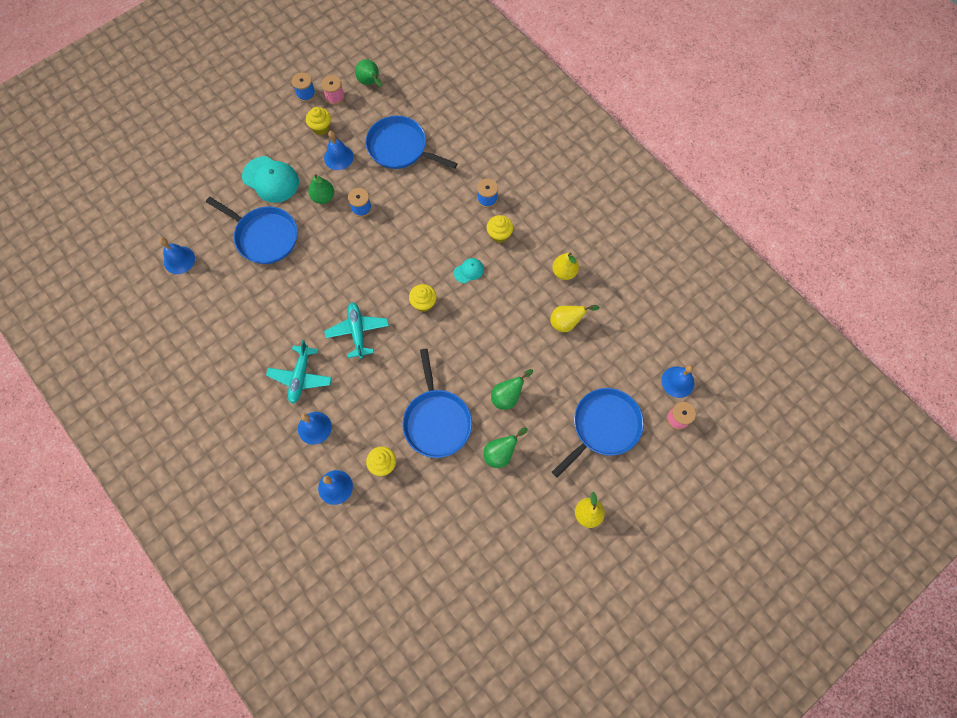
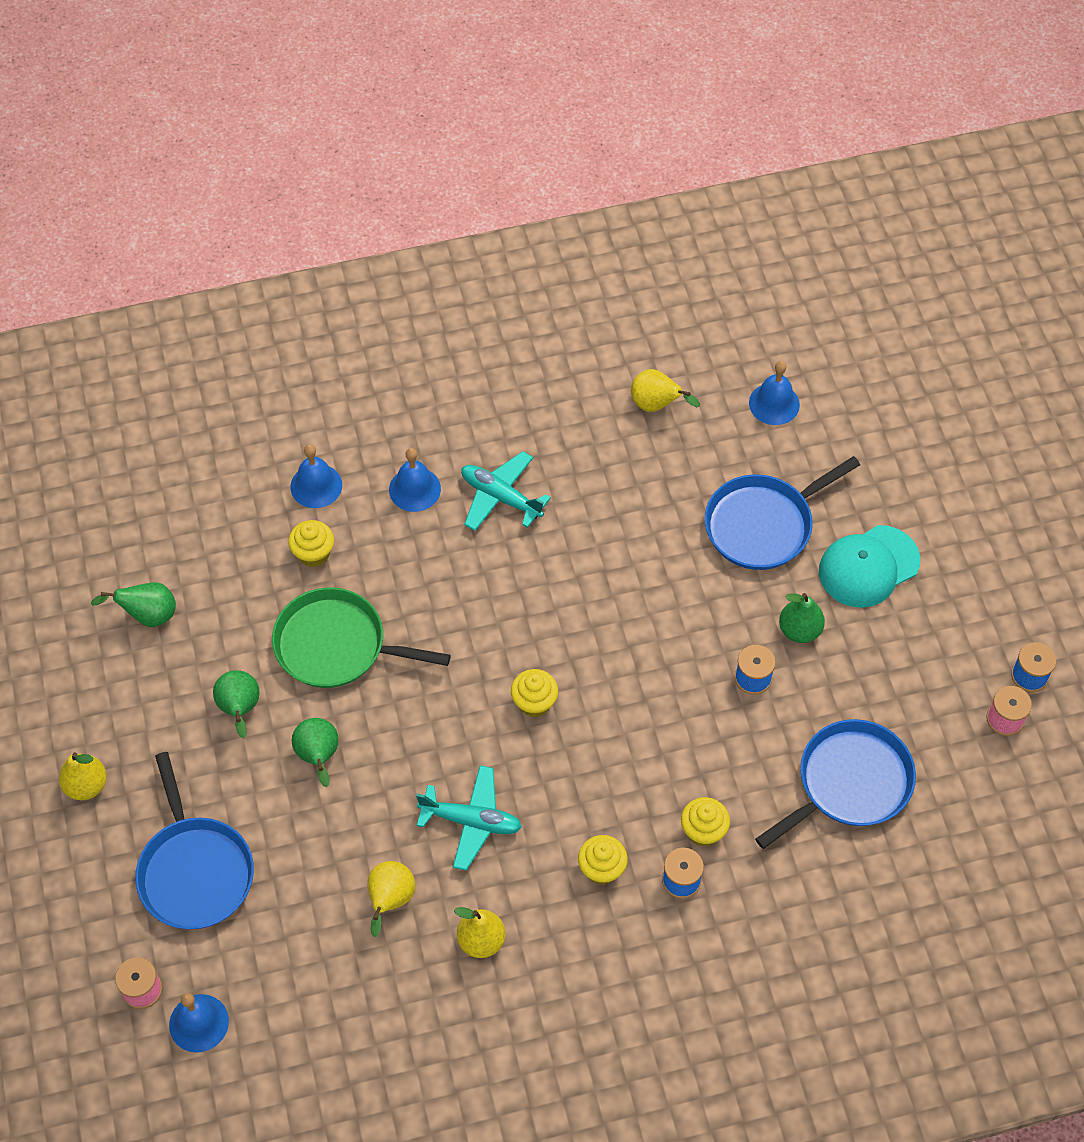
camera: 115 degrees right, 10 degrees down
(202, 320) = (656, 405): none -> yellow pear
(321, 128) = (944, 674): yellow cupcake -> yellow cupcake (703, 831)
(338, 157) = (871, 680): blue bell -> none
(357, 332) = (534, 594): turquoise plane -> turquoise plane (471, 821)
(370, 83) = (1014, 788): green pear -> green pear (148, 615)
(437, 421) = (336, 645): blue pan -> green pan
(469, 271) = (557, 792): turquoise cap -> none

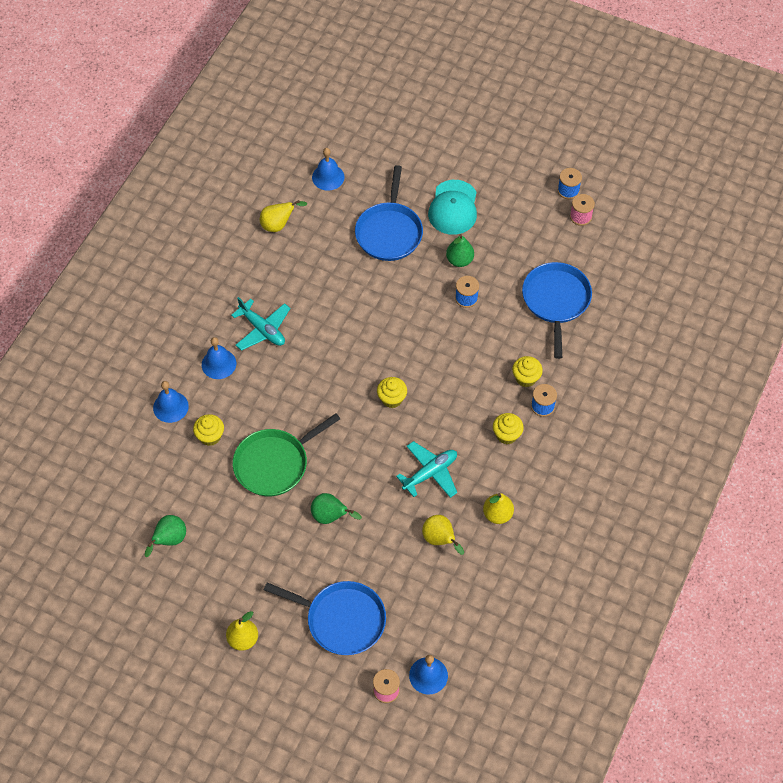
camera: 50 degrees left, 0 degrees up
(240, 709) = (268, 534): green pear -> none
(501, 497) = (262, 329): turquoise plane -> turquoise plane turned 120 degrees counterclockwise

